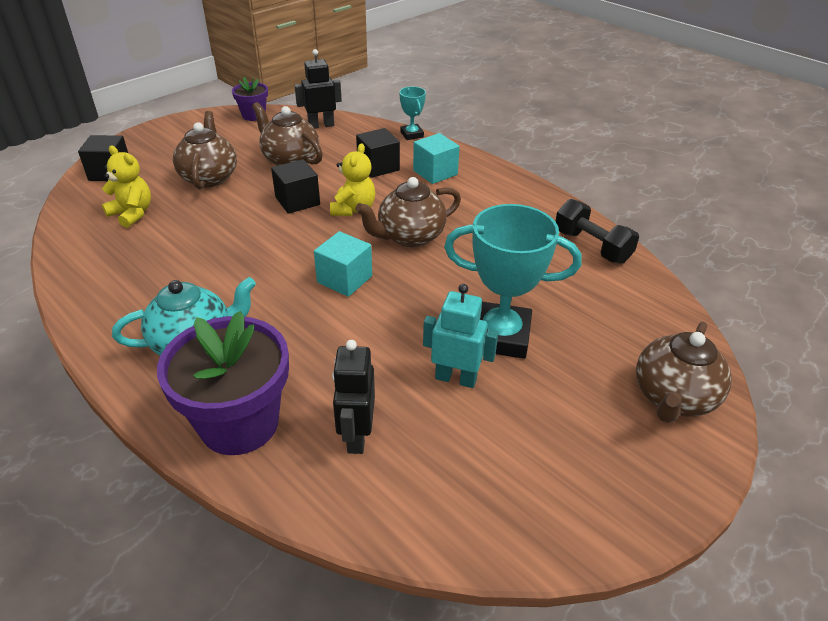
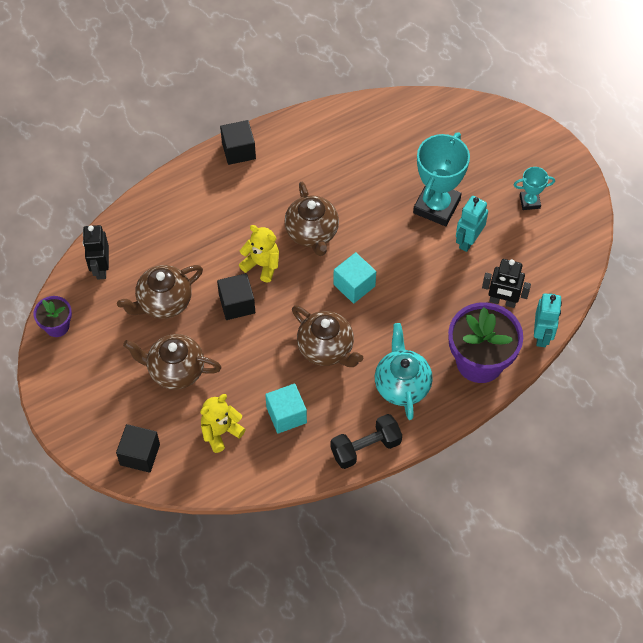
camera: 75 degrees left, 20 degrees up
(299, 502) = (542, 335): none -> turquoise robot
(378, 167) = (198, 234): black cube -> black cube (238, 150)
(412, 134) = (146, 196): turquoise trophy -> turquoise trophy (529, 202)
(435, 172) = (221, 194): turquoise cube -> turquoise cube (286, 415)
(591, 246) = (356, 121): black dumbbell -> black dumbbell (365, 448)
(673, 398) = (507, 137): brown teapot -> brown teapot (326, 348)

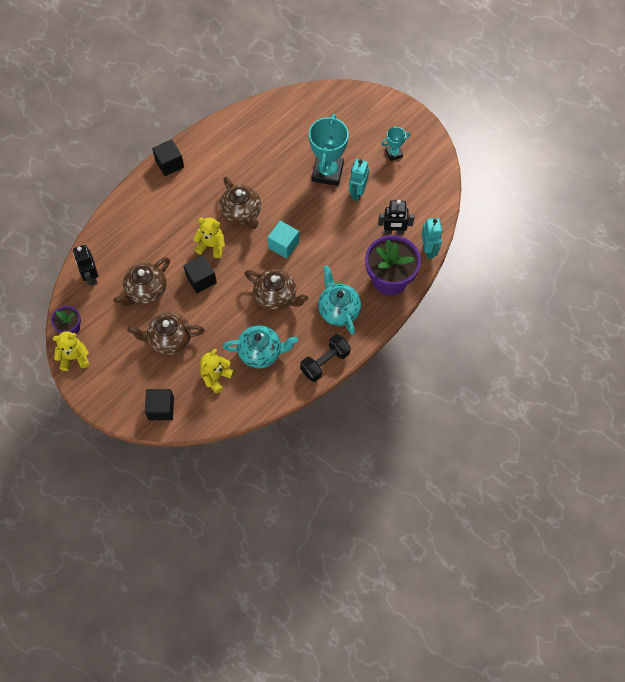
camera: 15 degrees left, 5 degrees up
(51, 364) = (74, 357): none -> yellow teddy bear
(286, 415) = (261, 352): turquoise cube -> turquoise teapot

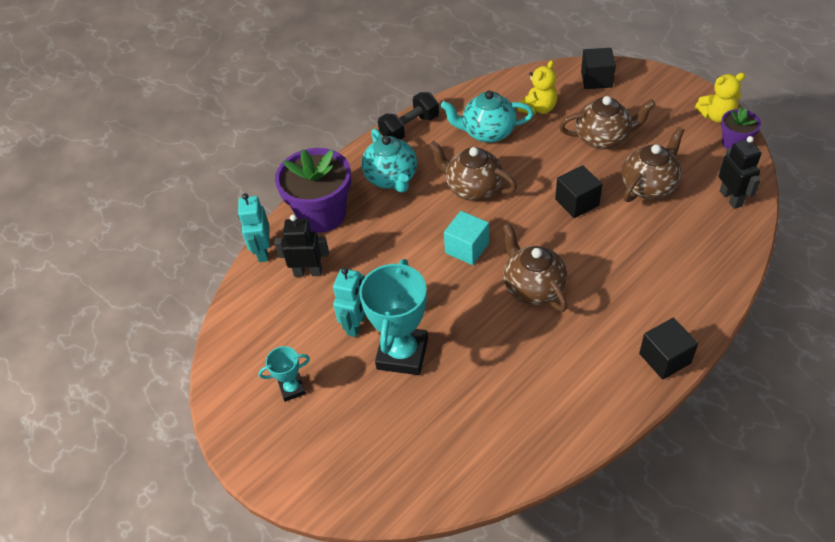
camera: 175 degrees left, 15 degrees down
(211, 245) = (570, 243): yellow teddy bear -> none

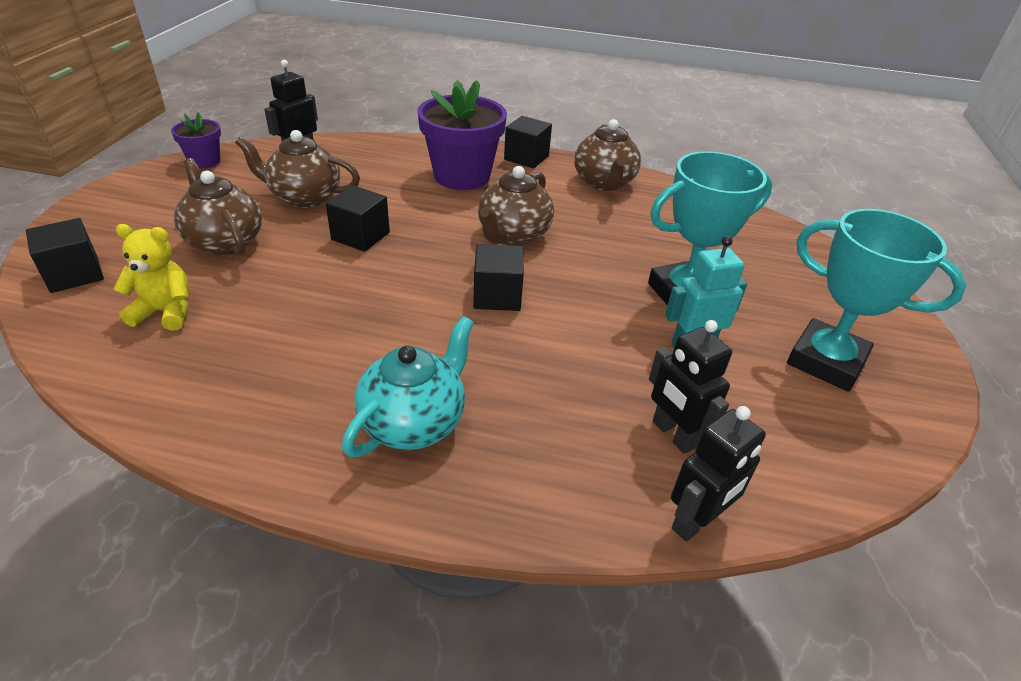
camera: 130 degrees left, 10 degrees down
(263, 251) = (696, 521): turquoise robot -> black robot
(292, 389) = (826, 361): turquoise trophy -> turquoise trophy, size x2.00
(322, 214) = (556, 479): purple flower pot -> purple flower pot (462, 176)
(409, 128) = (265, 453): black dumbbell -> none
(467, 248) = (497, 296): turquoise cube -> black cube
(473, 188) = (384, 324): brown teapot -> brown teapot (604, 183)
(487, 132) = (246, 348): turquoise teapot -> none
(716, 116) = (154, 176): yellow teddy bear -> none

